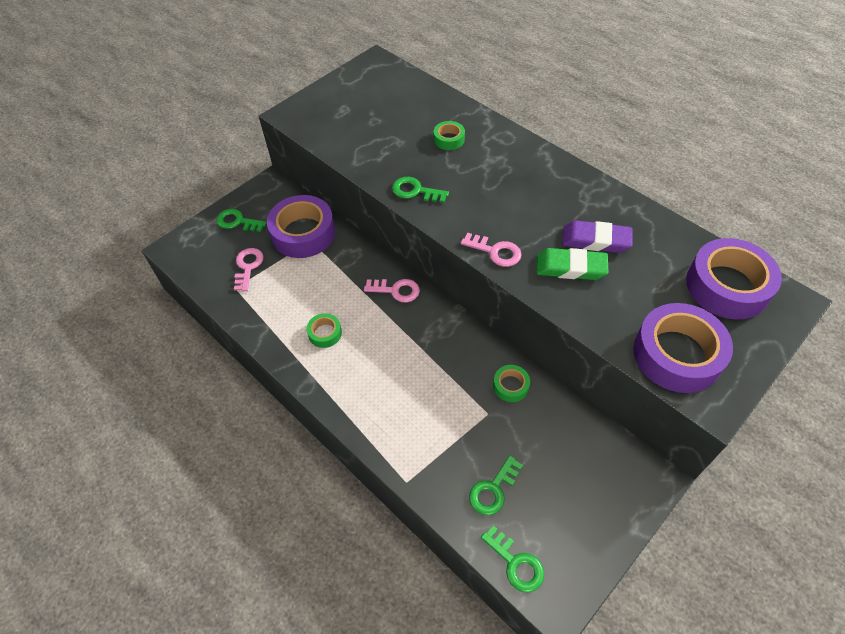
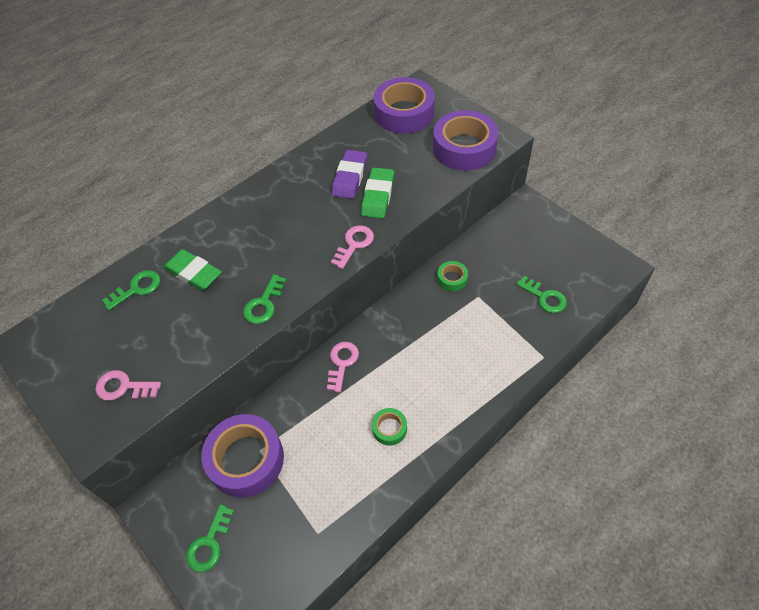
camera: 85 degrees left, 0 degrees up
(248, 266) = (287, 521): pink key -> pink key (123, 387)
(449, 139) = (193, 273): green tape -> green eraser
(516, 563) = (599, 287): green key -> green key (137, 288)

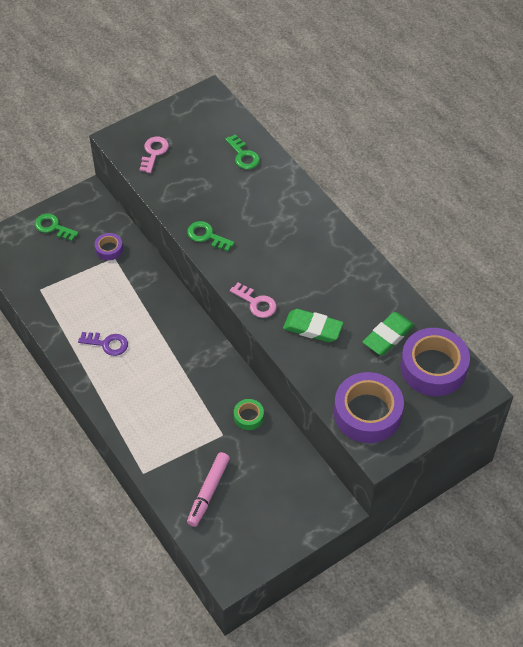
camera: 95 degrees right, 0 degrees up
(193, 273) = (251, 191): green eraser -> green eraser (388, 336)
(246, 459) = (109, 249): purple tape -> purple tape, size x0.47
(342, 363) = (177, 318): pink key -> none
(350, 177) = (342, 308): purple eraser -> none
(389, 429) = (107, 344): green tape -> purple key
(544, 297) = (208, 492): green key -> pink marker

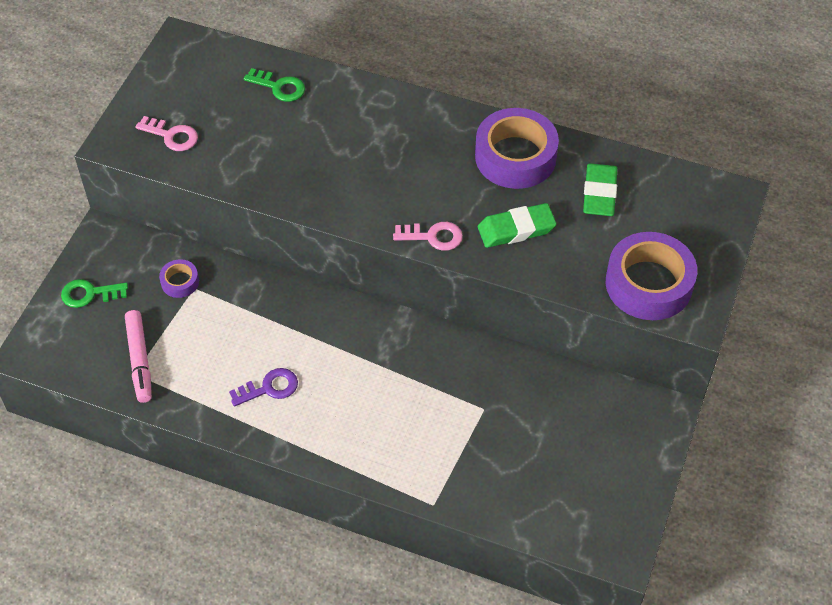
camera: 35 degrees left, 0 degrees up
(154, 152) = (172, 136): pink key -> pink key turned 135 degrees clockwise
(207, 236) = (314, 195): green key -> none
(208, 492) = (521, 479): pink marker -> pink marker (139, 360)
(248, 417) = (495, 373): green tape -> none
(433, 367) = (671, 199): purple tape -> purple tape (515, 157)

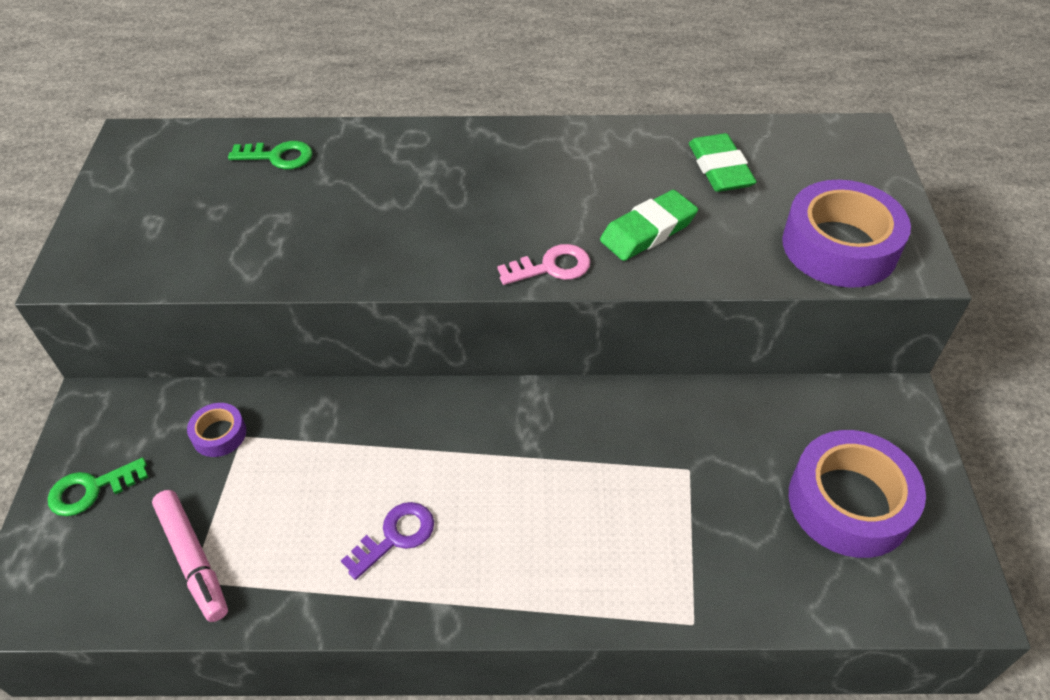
camera: 20 degrees left, 5 degrees down
(172, 136) = (152, 244): pink key -> none
(515, 157) = (601, 157): purple tape -> purple tape (849, 502)

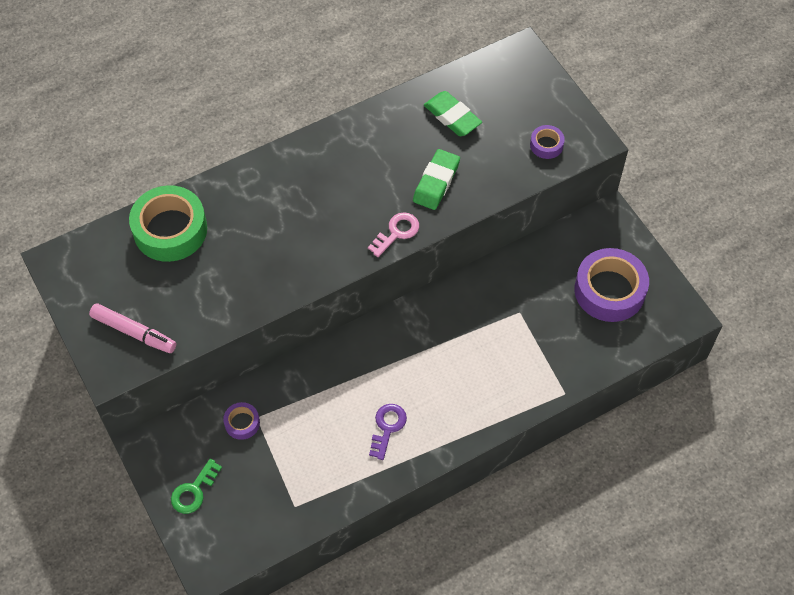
camera: 30 degrees left, 10 degrees up
(193, 559) = (286, 495): pink marker -> pink marker (134, 332)
(278, 156) = (170, 230): green key -> green tape
(839, 246) = (546, 145): purple tape -> purple tape, size x0.47

